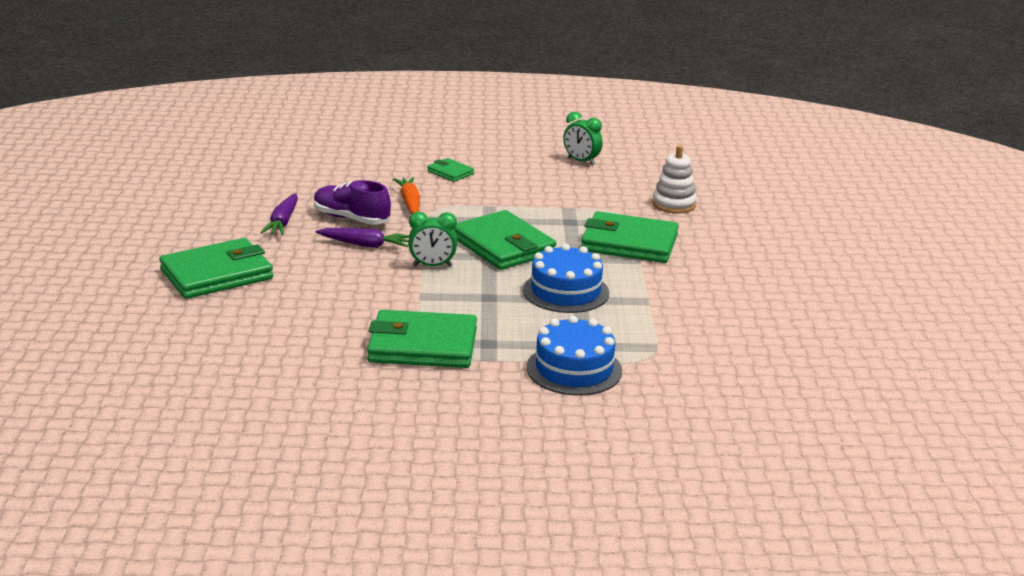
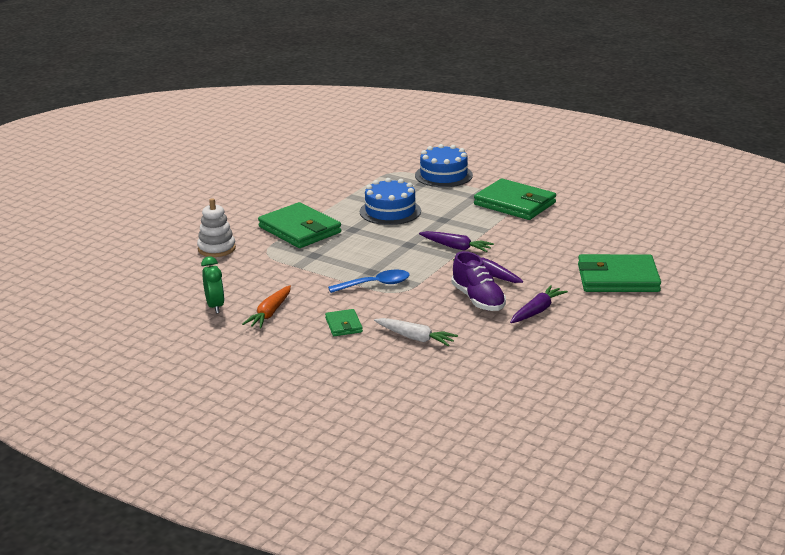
camera: 145 degrees left, 0 degrees up
(376, 177) = (415, 338): none -> white carrot
(410, 203) = (415, 303): orange carrot -> orange carrot (270, 313)
(432, 266) = (456, 247): green clock -> purple carrot
(468, 209) = (375, 284): none -> blue spoon
(503, 245) = (388, 249): green wallet -> none

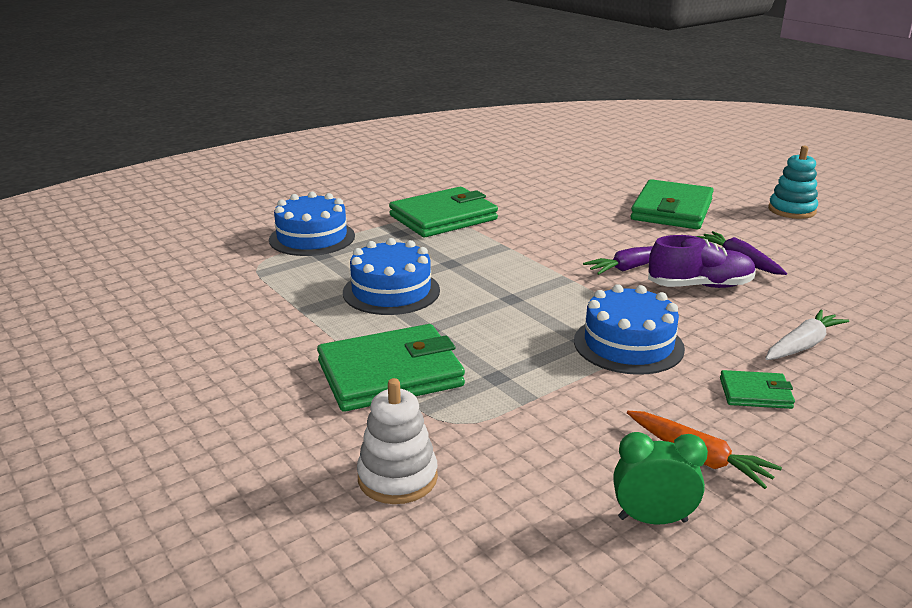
camera: 70 degrees left, 0 degrees up
(375, 284) = (628, 344): blue spoon -> blue cake
(456, 247) = (542, 271): purple carrot -> none
(674, 328) = (791, 210): none -> turquoise stacking toy

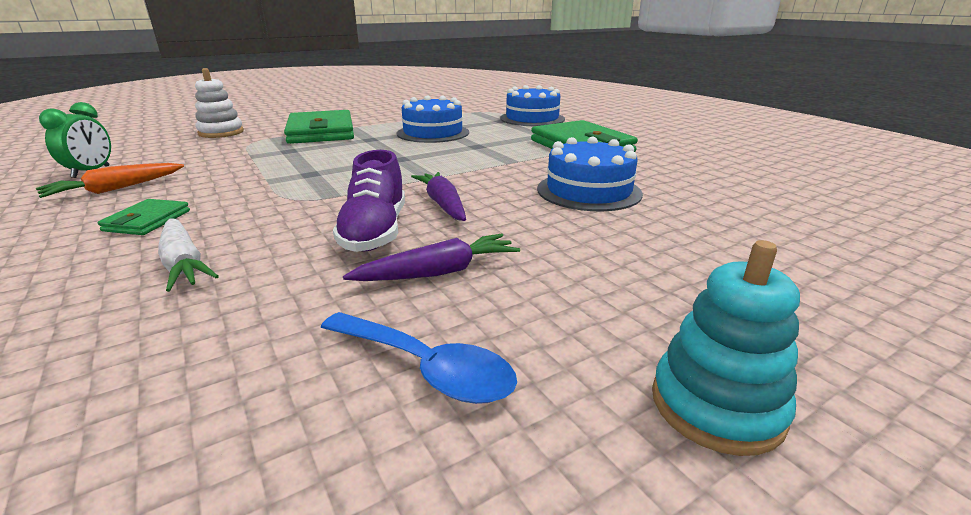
camera: 95 degrees right, 0 degrees up
(628, 344) = (286, 186): blue cake -> blue cake (588, 191)
(672, 210) = (649, 253): green wallet -> none
(823, 257) = (426, 368): none -> blue spoon

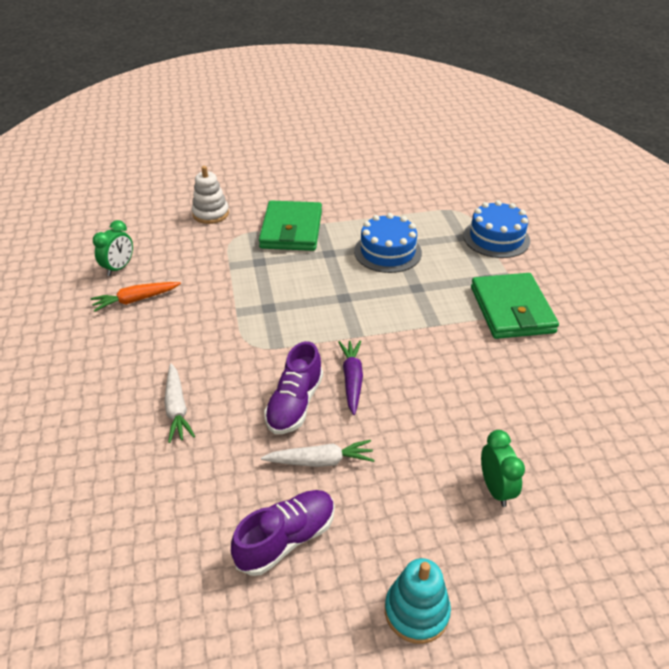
camera: 20 degrees right, 15 degrees up
(147, 221) = (157, 351): green wallet -> none
(426, 368) = (286, 539): blue spoon -> purple shoe
(438, 272) = (320, 461): purple carrot -> white carrot
(588, 191) = (472, 389): blue cake -> none
(689, 252) = (495, 488): none -> green clock

